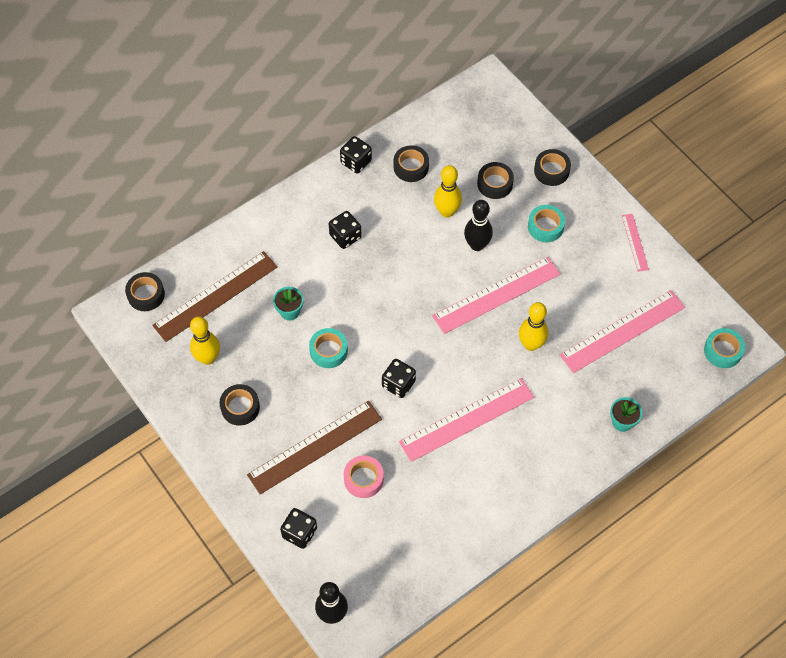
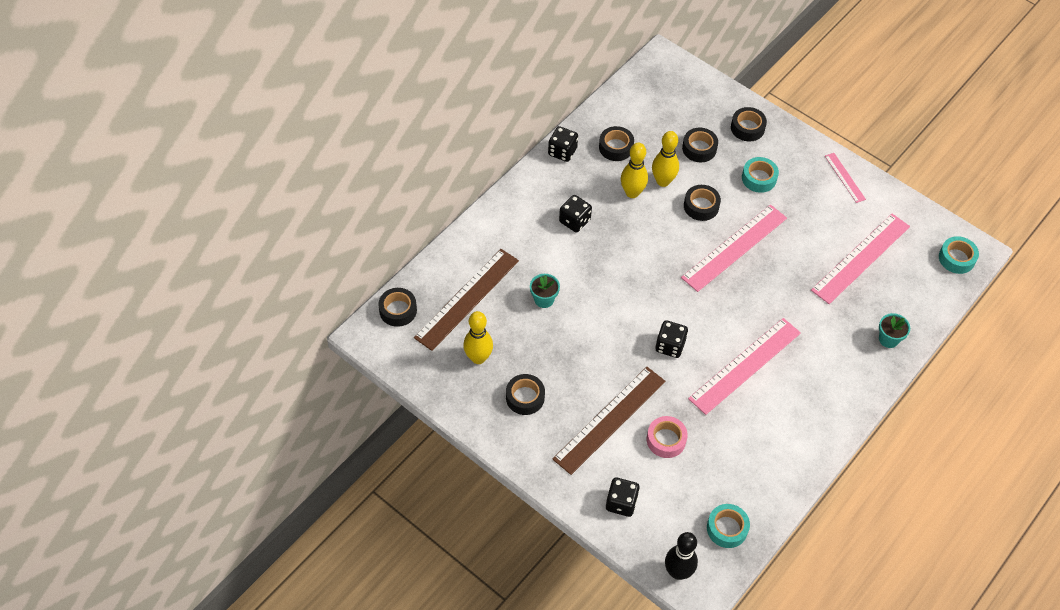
camera: 15 degrees left, 5 degrees down
(328, 351) = (593, 328): turquoise tape -> turquoise tape (727, 528)
(477, 245) = (701, 206): black bowling pin -> black tape
(531, 344) = (781, 286): yellow bowling pin -> yellow bowling pin (632, 193)

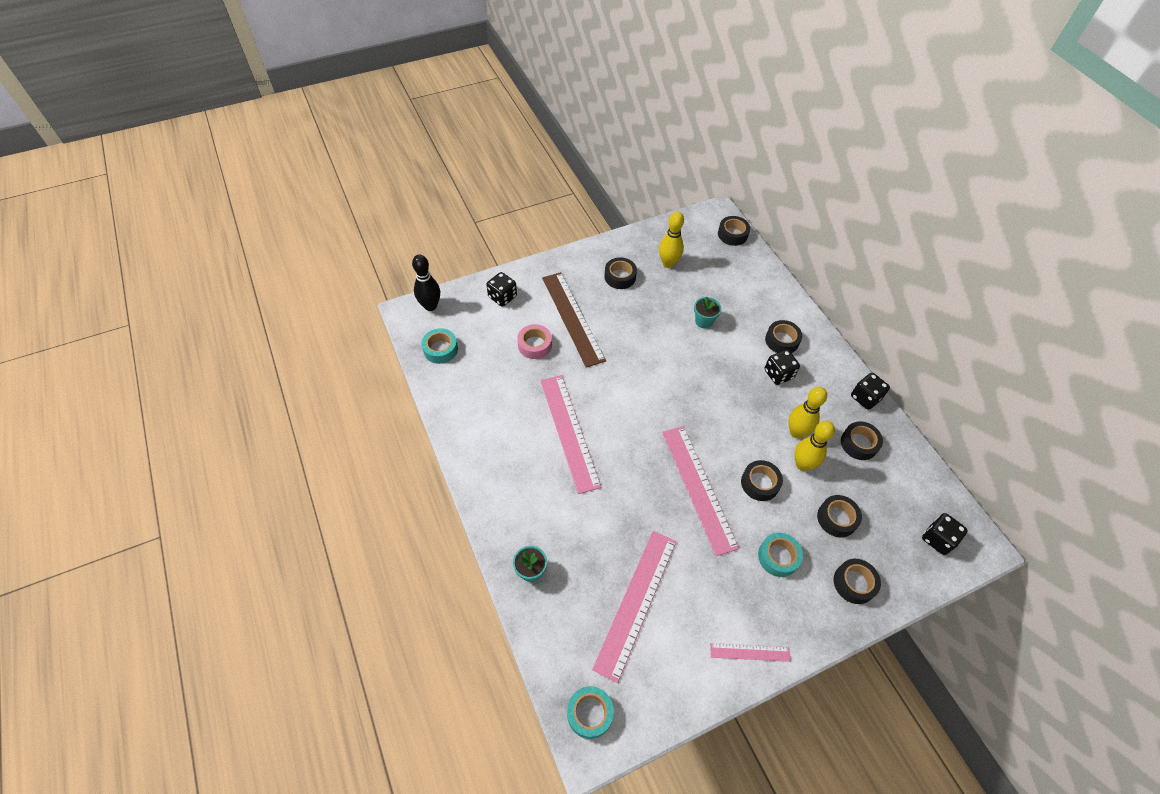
camera: 115 degrees right, 0 degrees up
(467, 298) = (726, 275): brown ruler -> none
(531, 228) = (782, 340): none -> black tape
(670, 346) = (617, 386): black dice -> black dice (937, 539)
(860, 258) = (636, 603): pink ruler -> pink ruler turned 45 degrees clockwise

